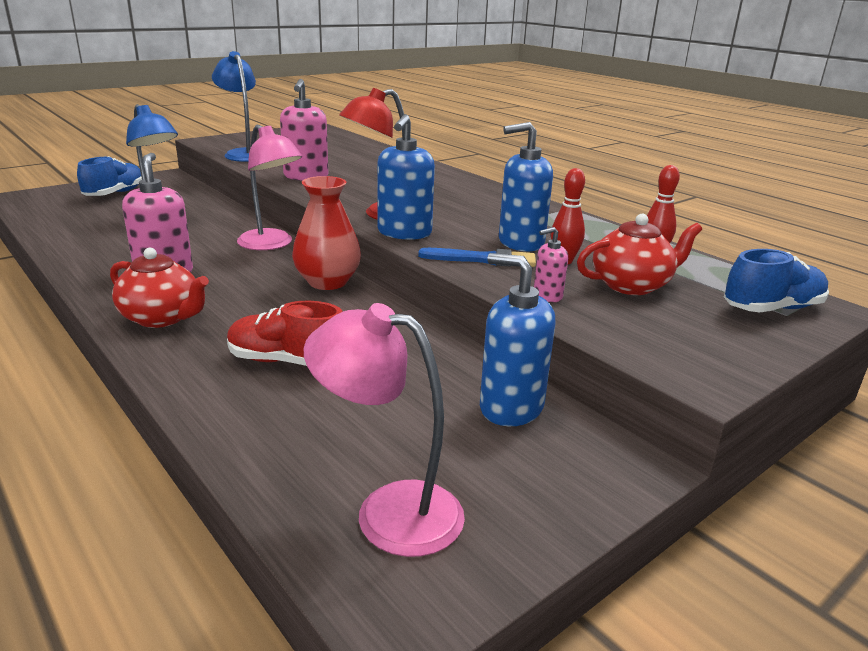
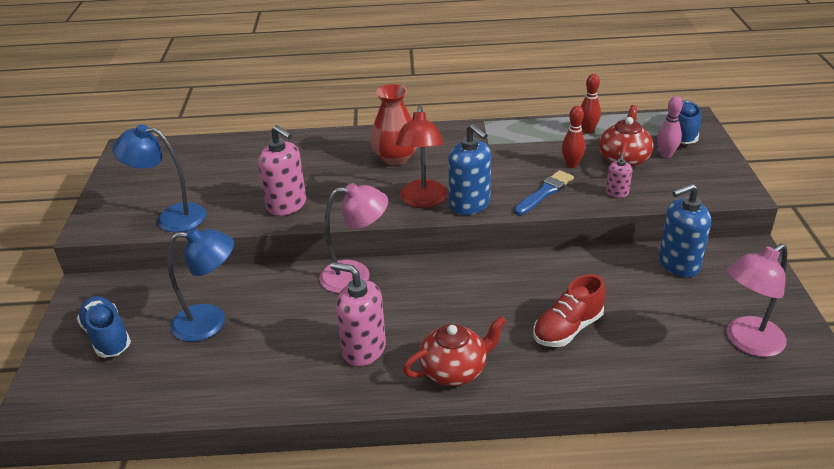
camera: 50 degrees left, 10 degrees up
(327, 282) = (457, 271): red vase -> red vase (395, 158)
(520, 243) = (529, 167): blue soap dispenser -> none
(694, 308) = (666, 155): none -> pink bowling pin

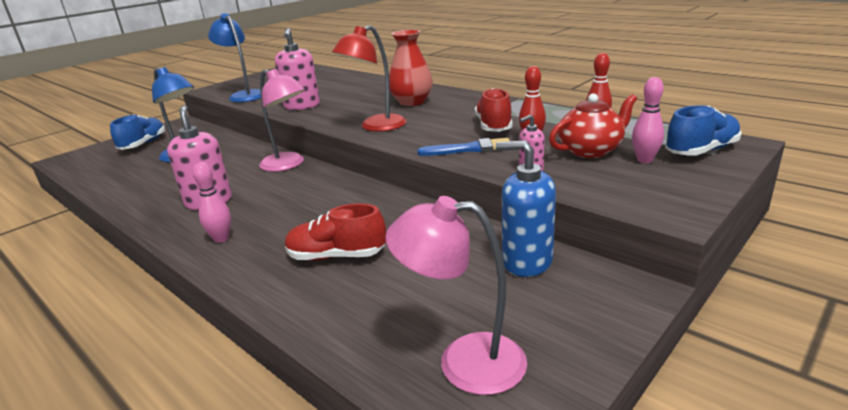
camera: 45 degrees right, 10 degrees down
(454, 370) = (221, 239): red teapot -> pink bowling pin
(470, 204) = (399, 138): blue soap dispenser -> none
(520, 161) = (493, 126): none -> red shoe

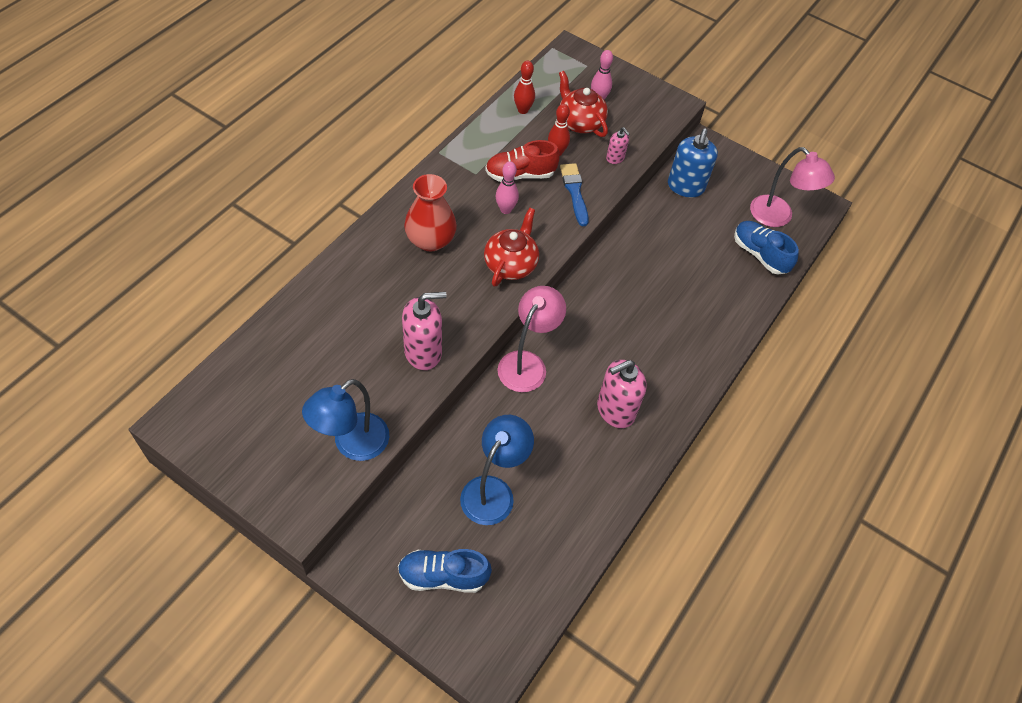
camera: 105 degrees left, 30 degrees up
(221, 239) = (680, 372): pink bowling pin -> pink bowling pin (505, 209)
(336, 256) = (694, 287): red shoe -> none
(376, 127) = (511, 264): red lamp -> red teapot
(464, 361) = (778, 217): pink lamp -> pink lamp turned 45 degrees counterclockwise
(701, 151) = (582, 70): blue shoe -> blue shoe (760, 254)

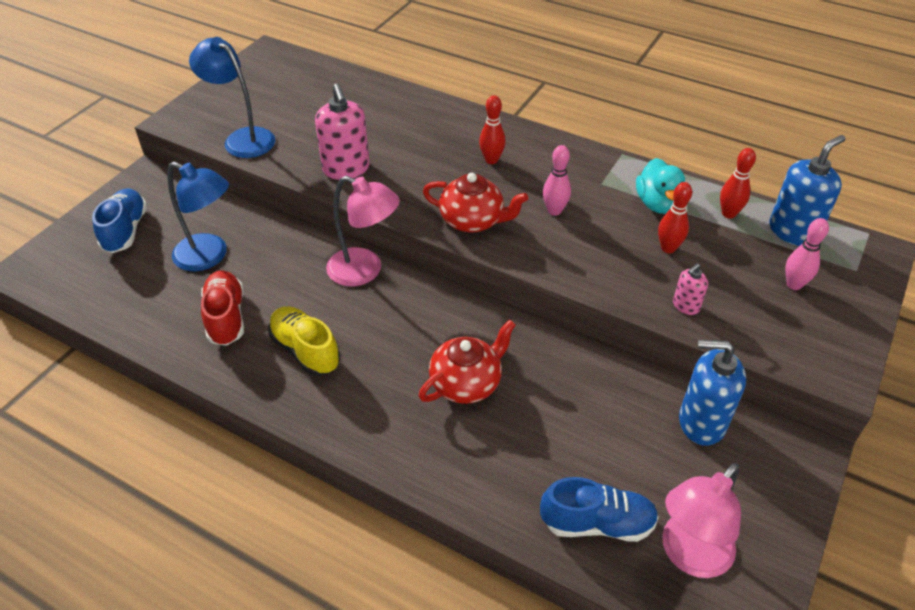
camera: 90 degrees right, 10 degrees down
(430, 240) = (491, 160): red vase -> red bowling pin
(506, 146) = (657, 204): none -> turquoise duck
(520, 174) = (615, 219): red shoe -> red shoe (226, 317)
(546, 83) = (793, 231): none -> blue soap dispenser
(574, 192) = (606, 268): blue brush -> none
(580, 122) = (736, 267): red teapot -> red teapot (466, 383)
(615, 410) = (305, 350): pink soap dispenser -> yellow shoe
(760, 254) = (597, 523): blue shoe -> blue shoe turned 45 degrees clockwise

